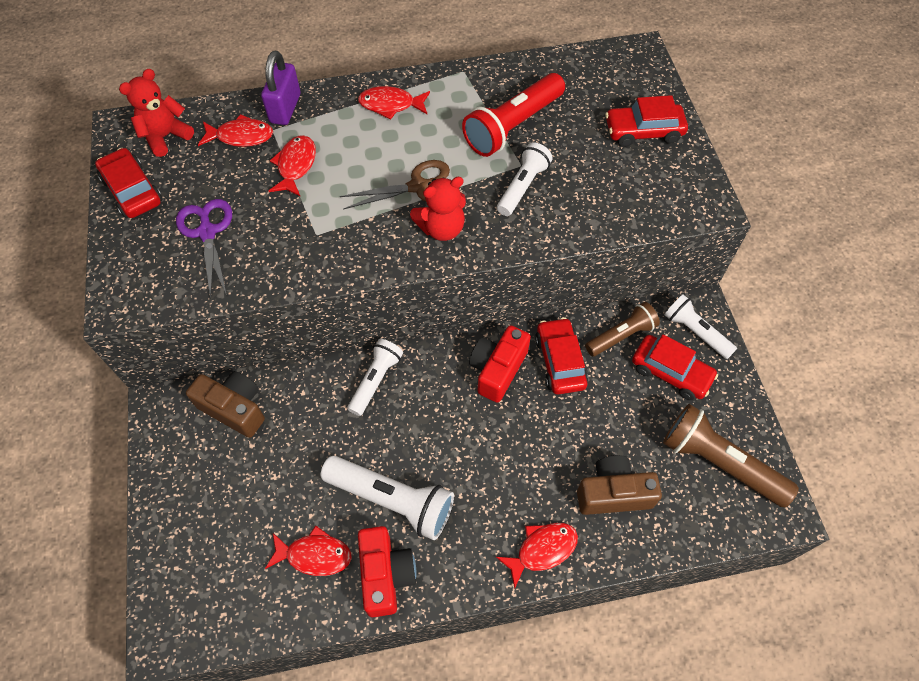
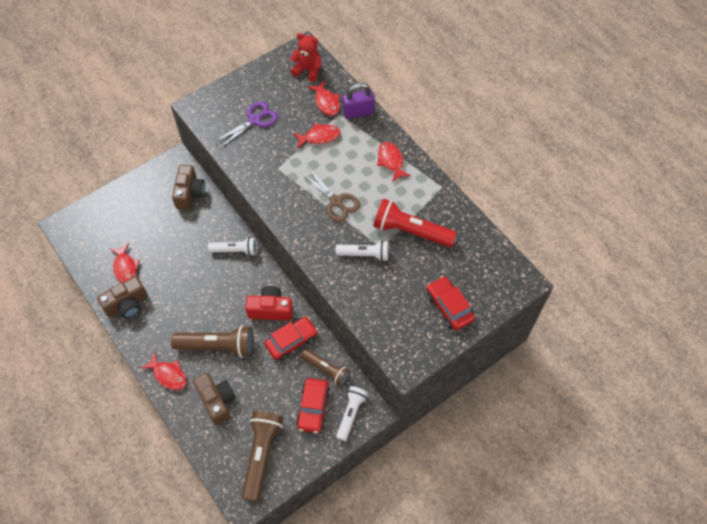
camera: 65 degrees right, 0 degrees up
(132, 191) = (264, 76): red car -> none
(386, 574) = (127, 304): red camera -> brown camera
(392, 500) = (168, 289): white flashlight -> none
(441, 228) = (312, 225): red teddy bear -> none
(524, 461) = (218, 346): none -> brown flashlight

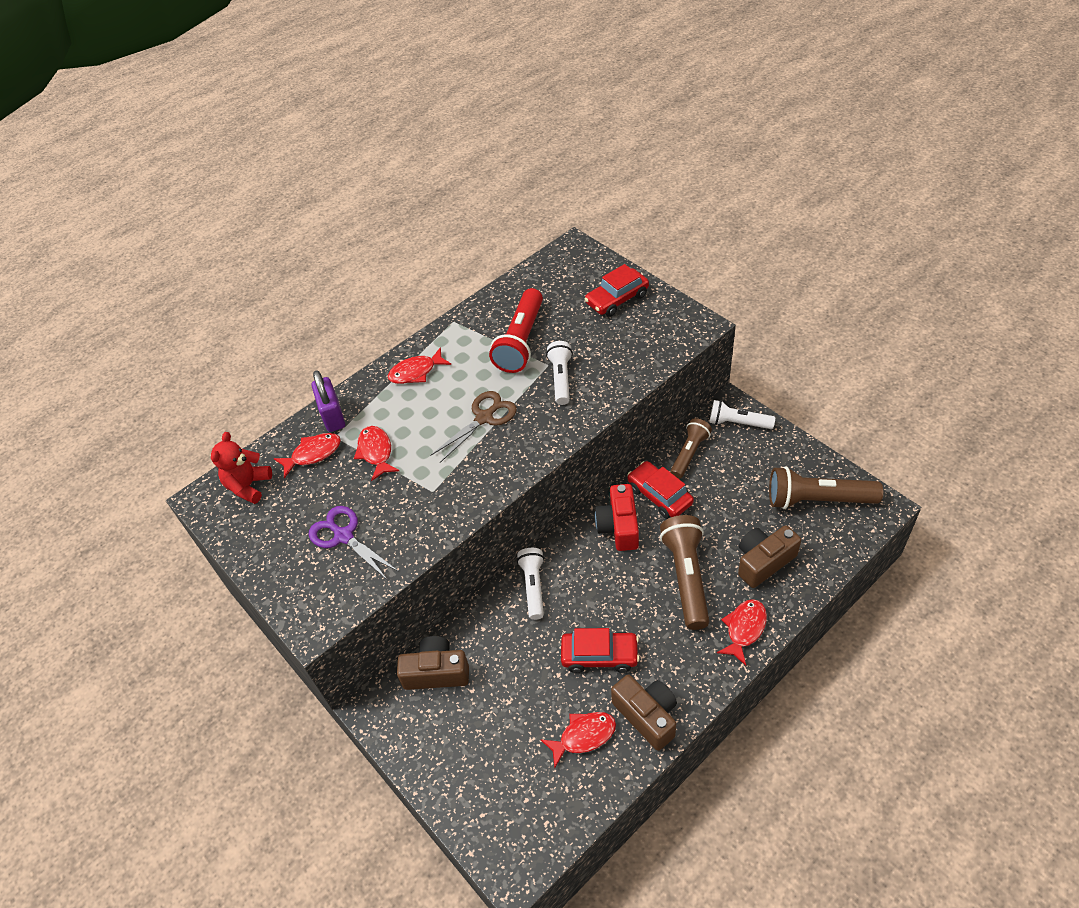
camera: 90 degrees left, 10 degrees down
(313, 408) = (741, 459): red car -> red car (599, 655)

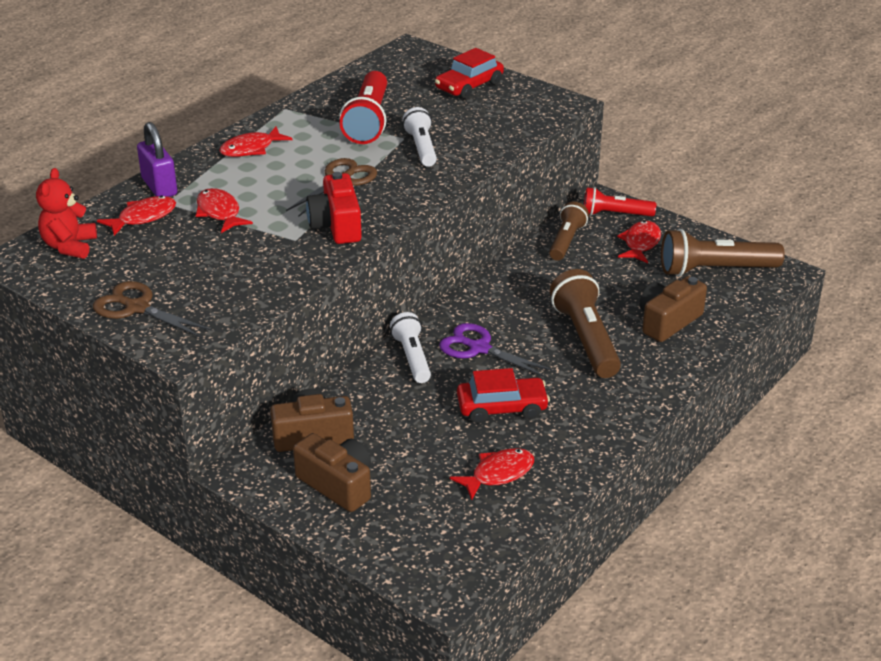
camera: 15 degrees left, 15 degrees down
(288, 568) = (137, 308): none -> brown scissors
(344, 536) = (198, 279): purple scissors -> purple scissors (479, 348)
(619, 526) = (500, 303): red camera -> red camera (336, 225)
(647, 715) = (567, 451): brown camera -> brown camera (337, 485)
(659, 495) = (540, 276): red car -> none
(738, 423) = (615, 214): white flashlight -> red flashlight
(744, 629) = (659, 375): red fish -> red fish (640, 243)

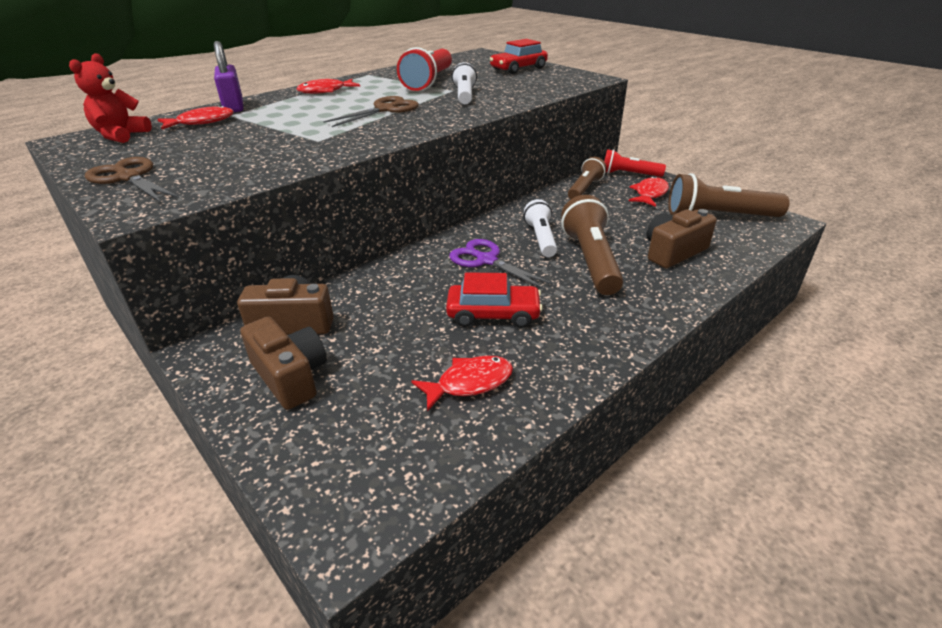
camera: 10 degrees right, 0 degrees up
(219, 212) = (268, 122): red fish -> none
(336, 225) = (362, 134): red camera -> none
(412, 357) = (421, 263): white flashlight -> white flashlight (541, 238)

